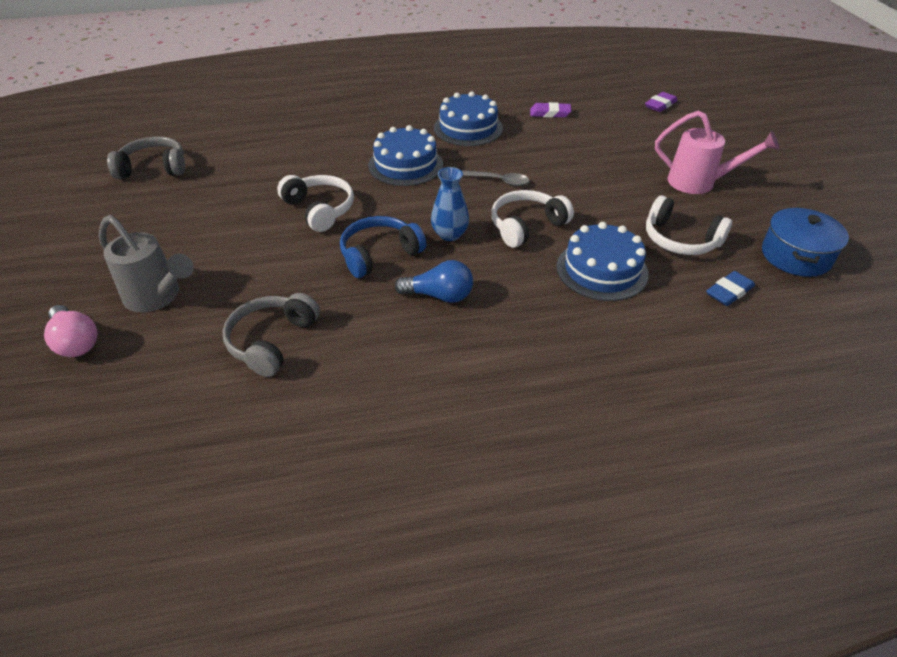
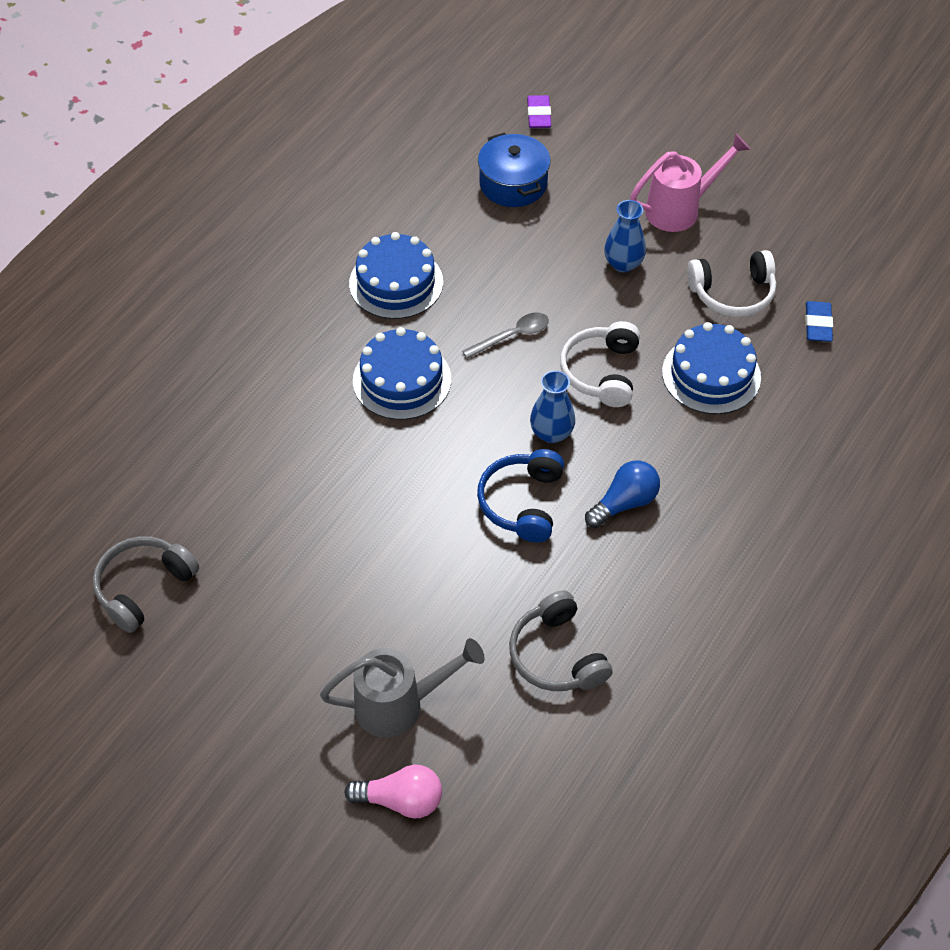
camera: 45 degrees left, 10 degrees up
(320, 209) = (399, 498): white headphones -> none
(550, 113) = (449, 202): purple eraser -> none
(619, 187) = (623, 263): none -> blue vase
(796, 256) = (827, 247): blue pot -> blue pot (513, 184)

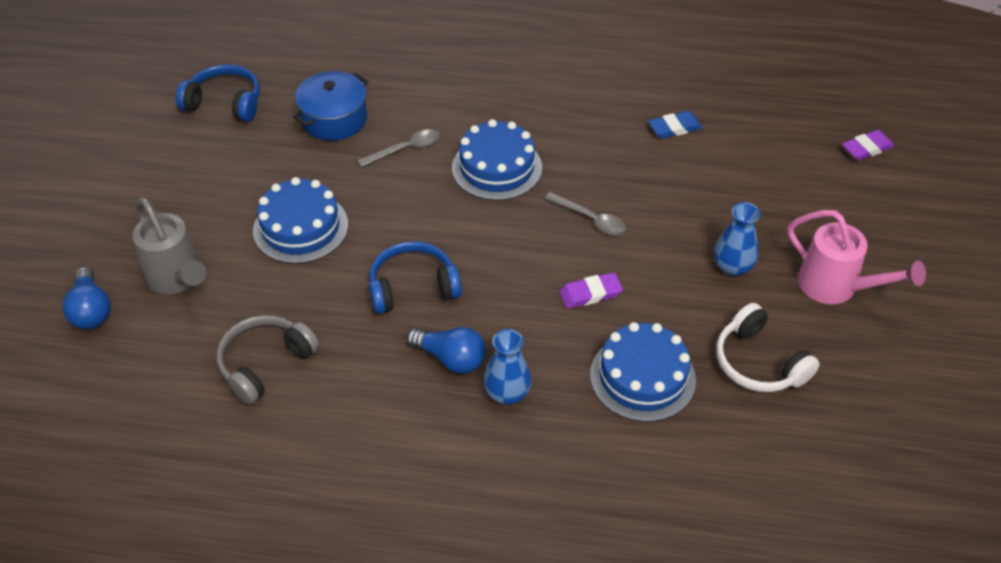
camera: 65 degrees right, 5 degrees down
(143, 587) = (225, 103): grey headphones -> blue headphones
(328, 444) = (405, 149): none -> grey spoon
(396, 283) = (597, 128): blue cake -> blue cake (300, 227)
(401, 800) = (91, 310): pink light bulb -> blue light bulb
(513, 184) = (767, 160): blue pot -> blue pot (334, 119)
(551, 433) = (499, 281): blue vase -> blue vase (507, 393)
(601, 372) = (590, 293): white headphones -> purple eraser
(818, 324) = (770, 448): blue eraser -> blue eraser (675, 128)

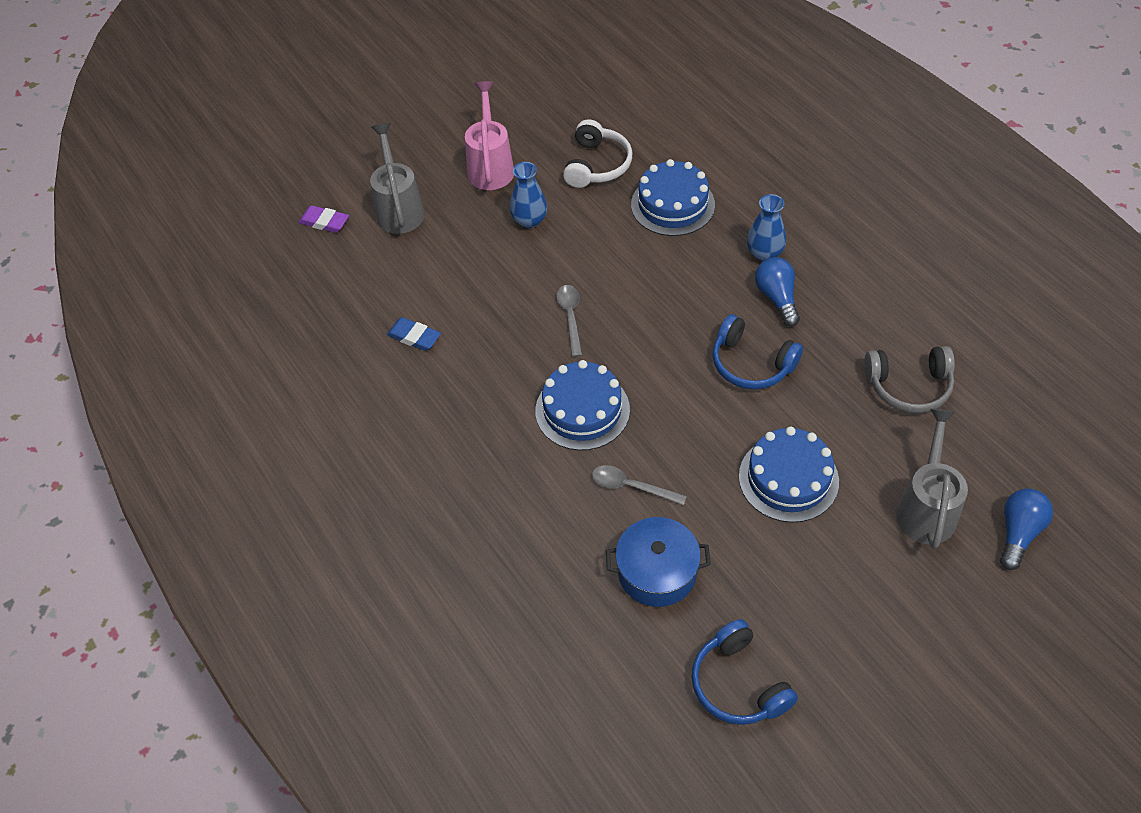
camera: 130 degrees left, 5 degrees up
(590, 293) = (638, 271): purple eraser -> none
(837, 197) = (399, 209): none -> grey watering can

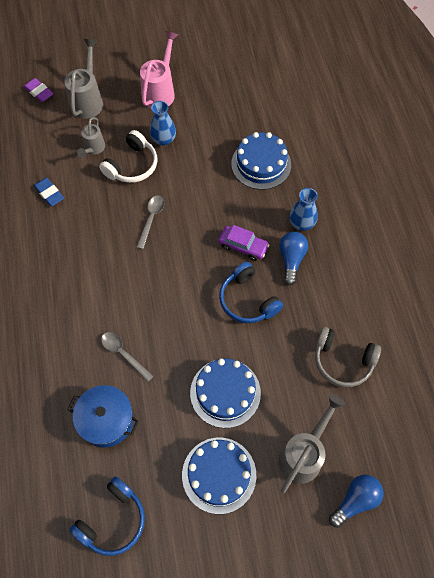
camera: 20 degrees right, 10 degrees up
(442, 263) = (93, 149): none -> grey watering can
(582, 410) = (122, 287): blue cake -> blue cake (219, 475)
(597, 165) = (228, 116): white headphones -> white headphones (132, 165)
(708, 305) = (243, 246): none -> purple car
(738, 684) = (113, 520): blue headphones -> blue headphones turned 135 degrees counterclockwise

